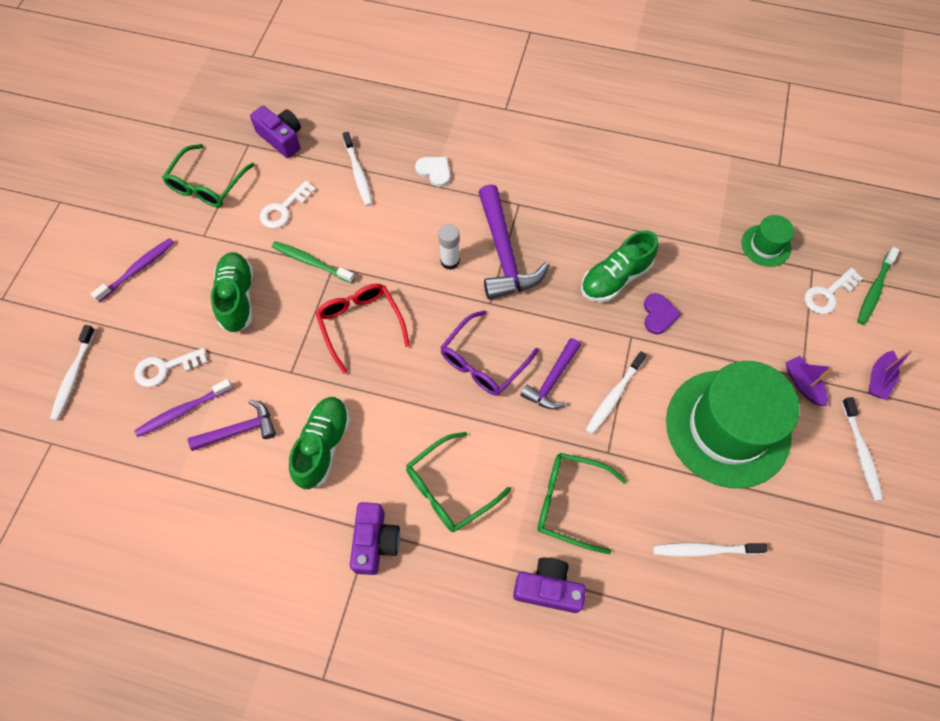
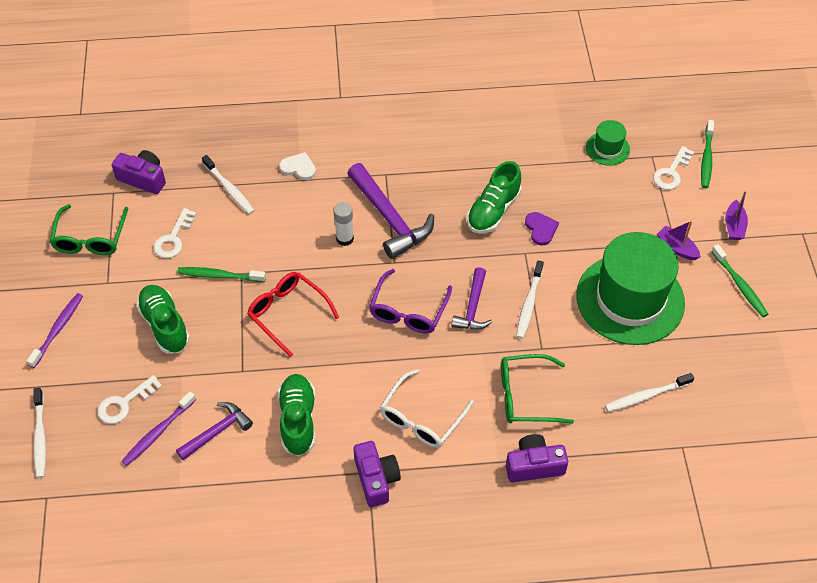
camera: 20 degrees left, 10 degrees down
(449, 489) = (421, 418): green glasses -> white glasses
(860, 452) = (740, 285): white toothbrush -> green toothbrush

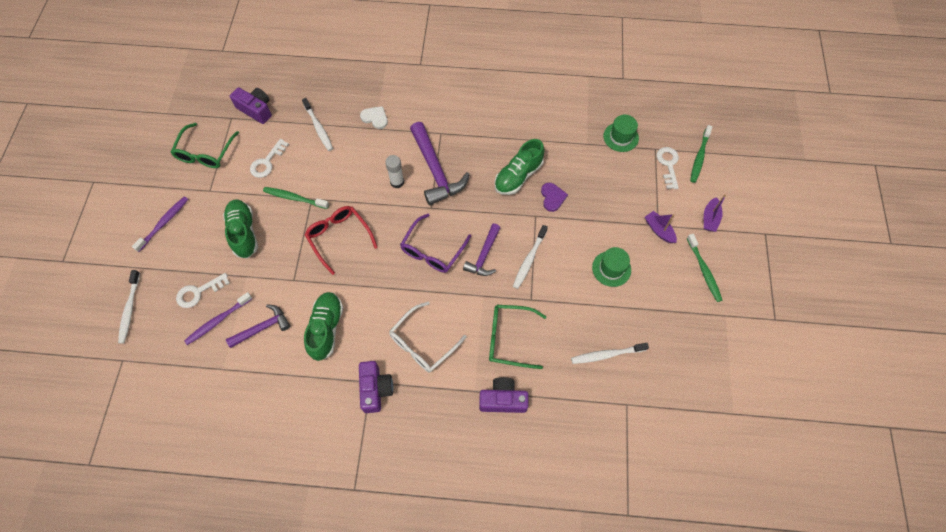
camera: 10 degrees right, 10 degrees up
(630, 299) = (611, 268): green hat -> green hat, size x0.44
(671, 172) = (668, 165): white key -> white key turned 135 degrees clockwise

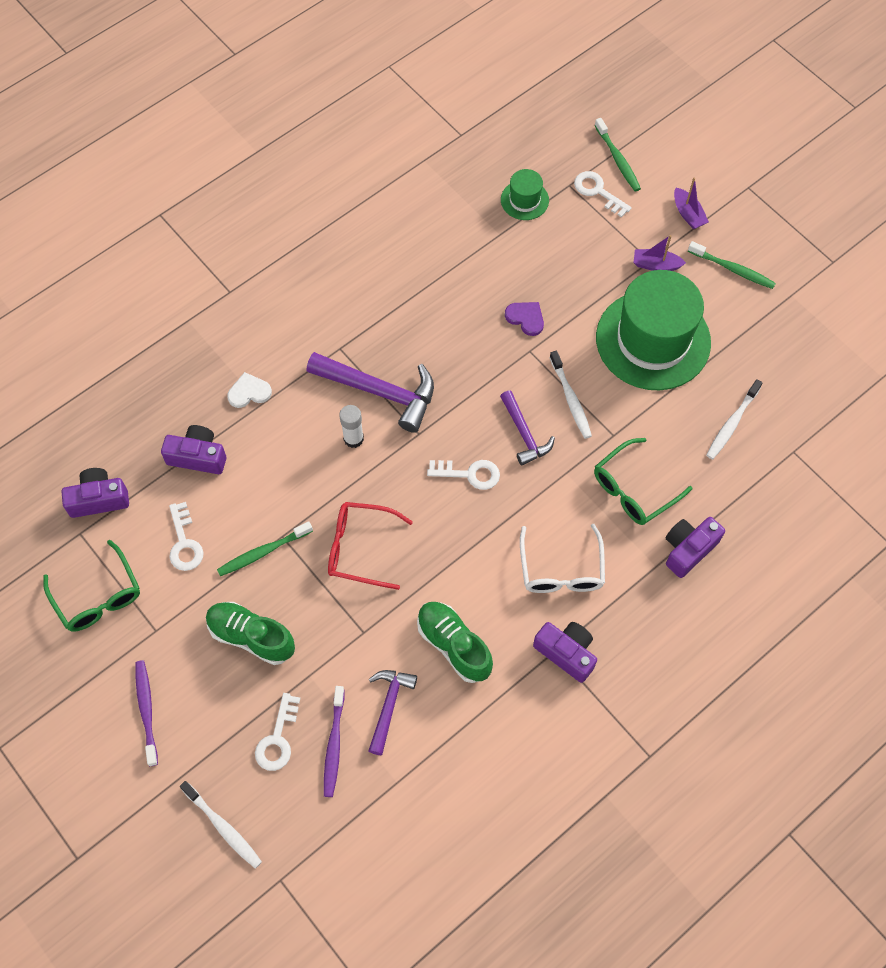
camera: 45 degrees left, 0 degrees up
(318, 128) = (198, 456): white toothbrush -> purple camera
(432, 250) = (469, 474): purple glasses -> white key
(518, 176) = (469, 325): green shoe -> none
(611, 268) = (653, 340): green hat -> green hat, size x2.25

